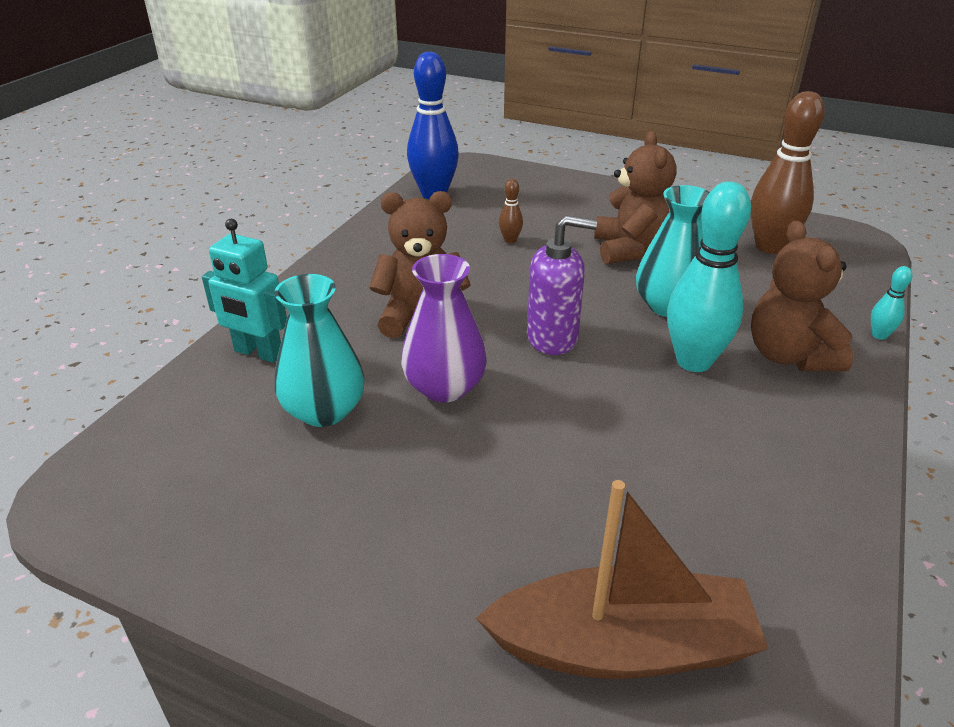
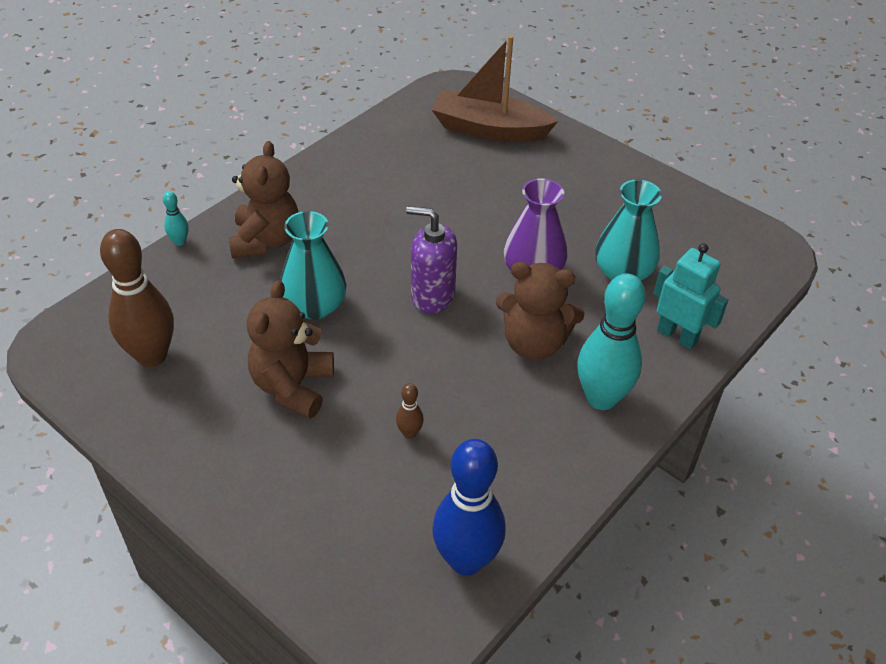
camera: 165 degrees left, 10 degrees up
(693, 361) = (339, 252): turquoise bowling pin -> turquoise bowling pin (601, 398)

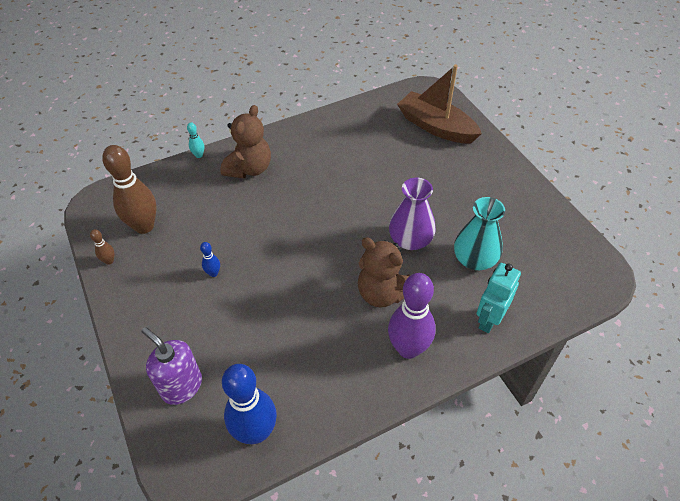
camera: 25 degrees right, 5 degrees up
(293, 386) = (213, 273): brown teddy bear -> blue bowling pin
(315, 306) = (255, 222): turquoise vase -> none
(409, 433) = (267, 330): brown bowling pin -> brown bowling pin (109, 261)
(432, 296) = (333, 237): purple soap dispenser -> purple soap dispenser (181, 386)
(601, 398) = (408, 348): turquoise bowling pin -> purple bowling pin
(677, 336) = (489, 320): turquoise robot -> turquoise robot turned 120 degrees counterclockwise

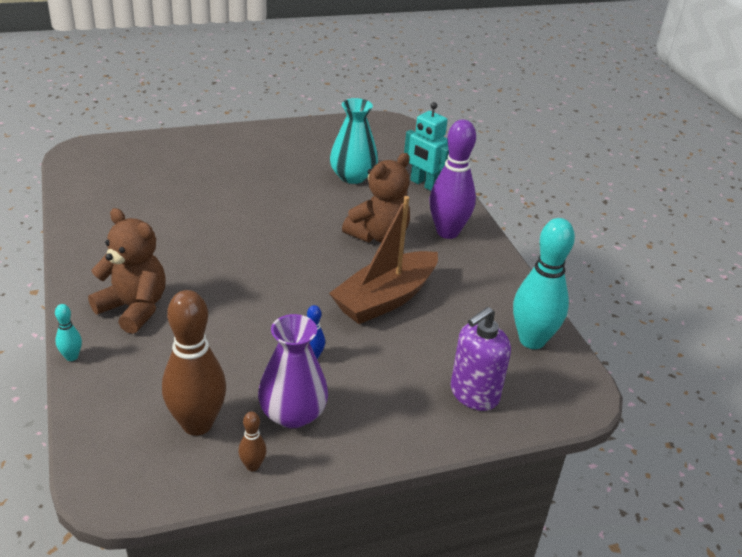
camera: 85 degrees left, 15 degrees down
(255, 432) = (532, 340): blue bowling pin -> turquoise bowling pin
(410, 240) = (314, 207): purple vase -> purple vase (293, 414)
(436, 127) = (150, 159): brown boat -> brown boat (385, 299)

